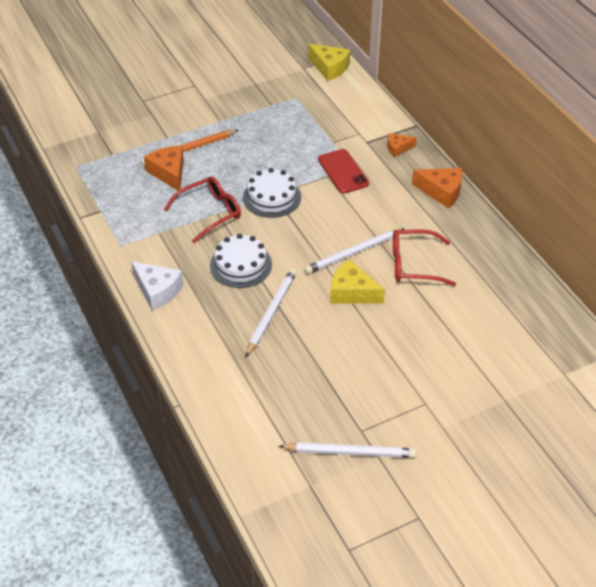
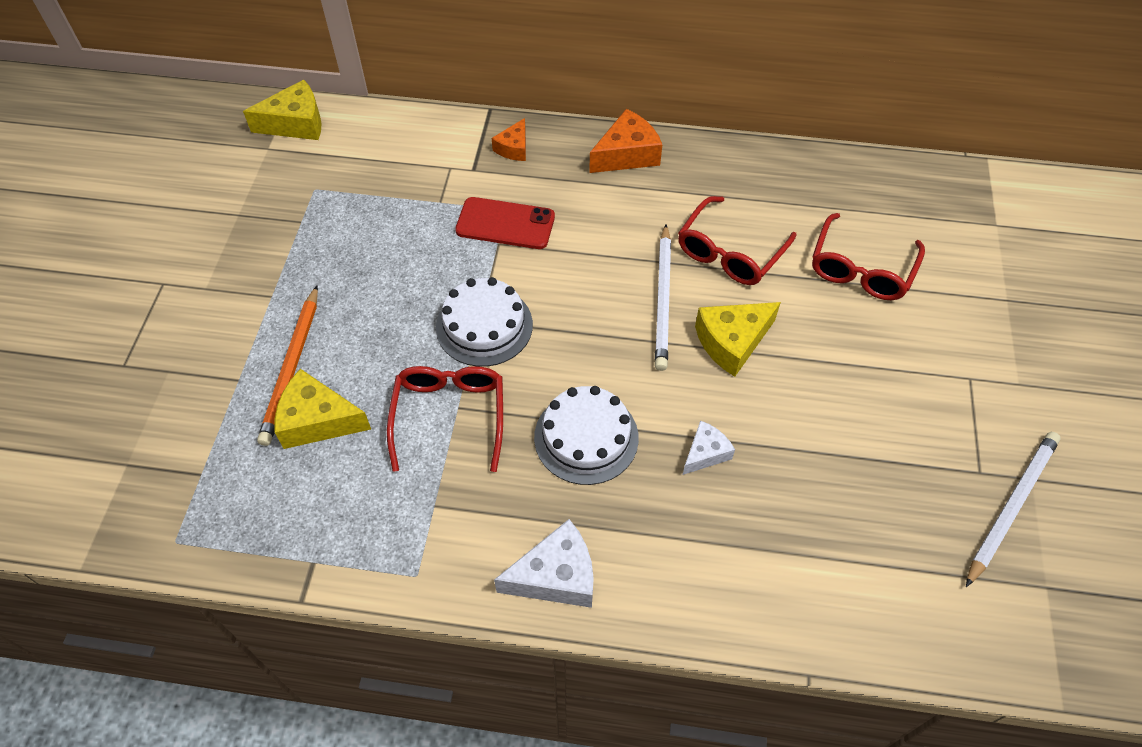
camera: 55 degrees left, 10 degrees up
(169, 173) = (318, 420): orange cheese -> yellow cheese
(271, 312) = (705, 453): white pencil -> white cheese
(460, 324) = (861, 268): none -> red glasses

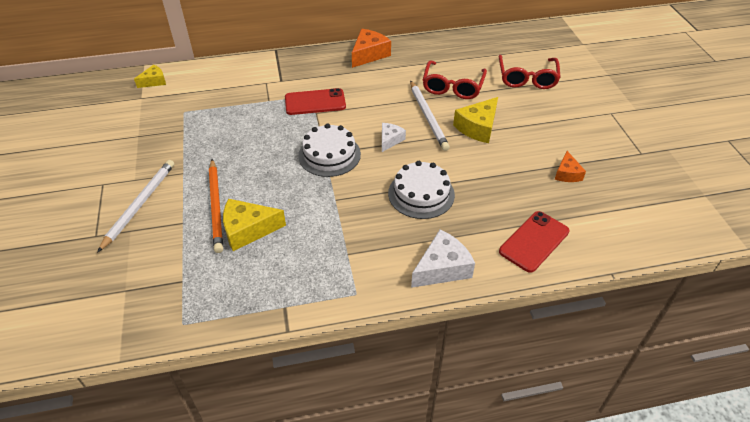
camera: 20 degrees left, 10 degrees down
(296, 123) = (154, 81): yellow cheese -> yellow cheese, size x0.61
(449, 417) = (332, 205): red glasses -> none
(514, 148) = (300, 65): orange cheese -> orange cheese (567, 174)
(705, 453) = (493, 183): white cheese -> white cheese (390, 140)
(716, 578) = (534, 241): none -> red phone
(1011, 506) = (665, 164): white pencil -> white pencil (139, 204)

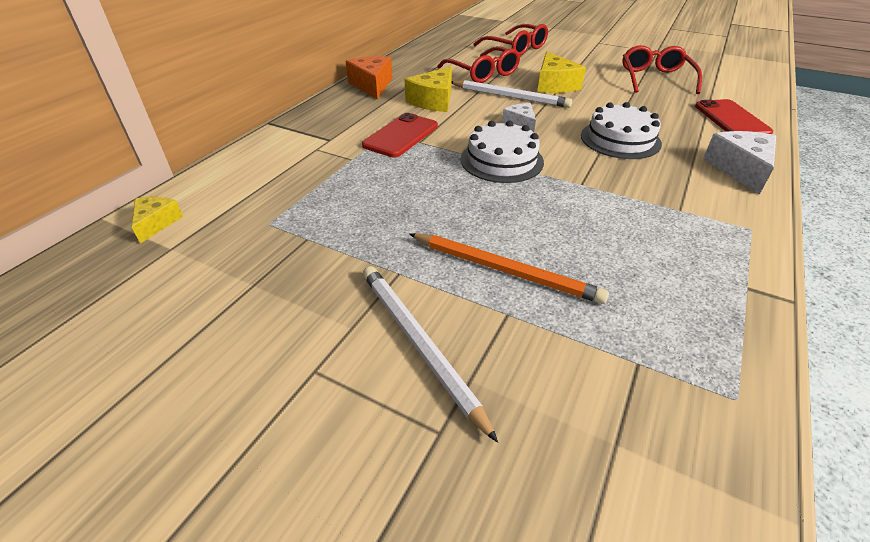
camera: 50 degrees left, 5 degrees down
(248, 230) = (578, 261): yellow cheese -> yellow cheese (433, 101)
(567, 174) = (655, 79): orange cheese -> red glasses

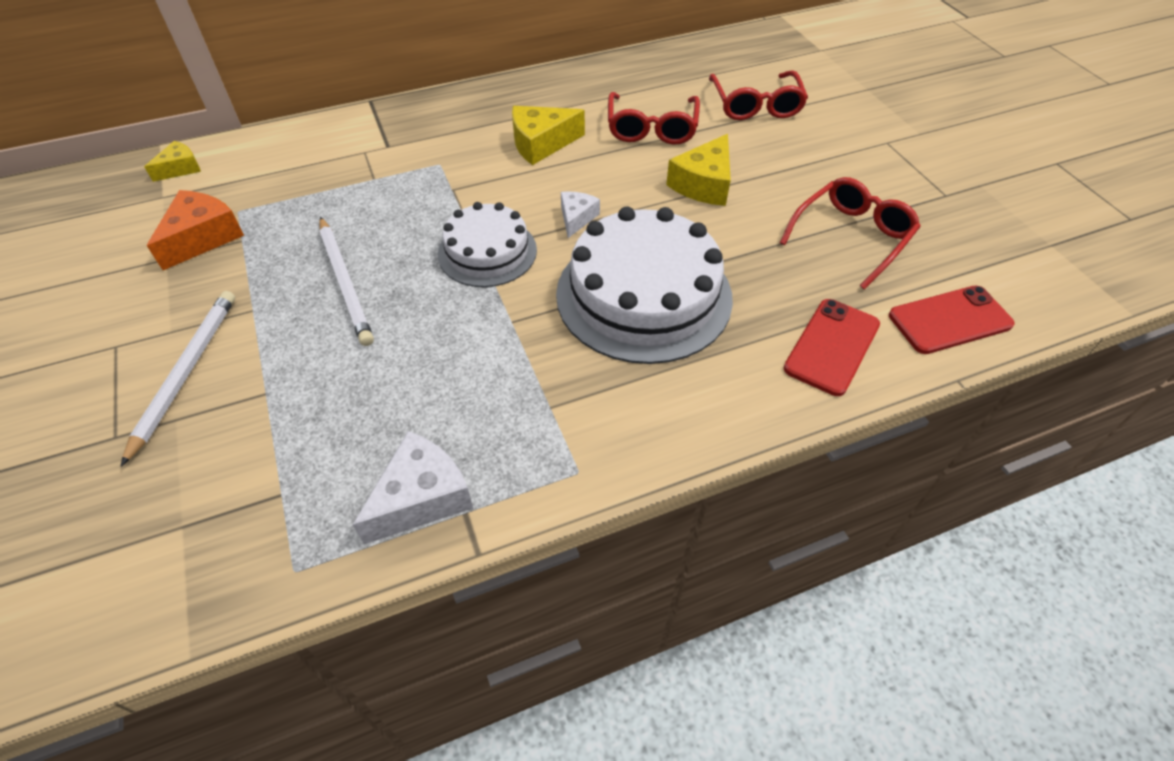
camera: 40 degrees right, 10 degrees up
(372, 85) = (516, 94): orange cheese -> orange cheese (202, 237)
(401, 136) = (448, 173): red phone -> red phone (950, 320)
(505, 270) = (318, 359): orange pencil -> none
(510, 97) = (626, 177): white pencil -> white pencil (345, 282)
(620, 139) = (643, 295): white cake -> white cake, size x1.69
(740, 169) = (704, 409): white cheese -> white cheese (421, 497)

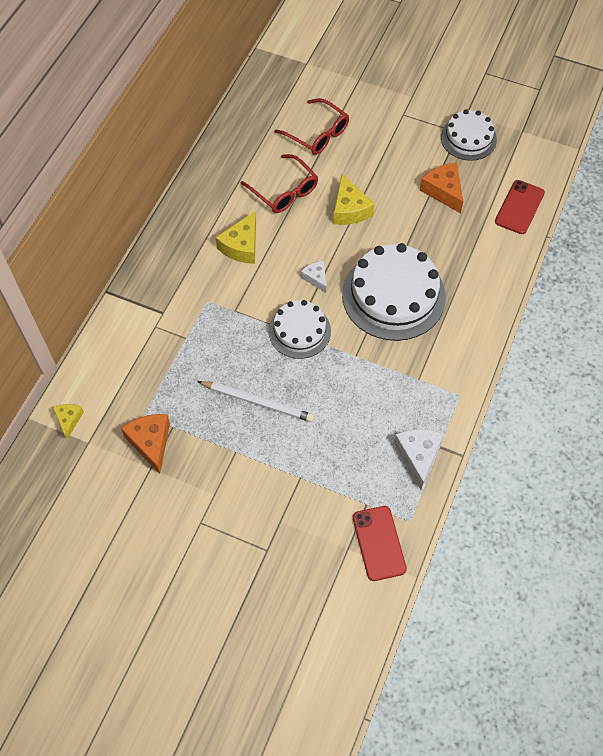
camera: 45 degrees left, 10 degrees up
(186, 372) = (252, 502): white pencil -> none
(832, 346) = (490, 258): red phone -> red phone (379, 543)
(851, 237) = (443, 191): red glasses -> orange cheese
(954, 208) = (468, 138): none -> white cake

